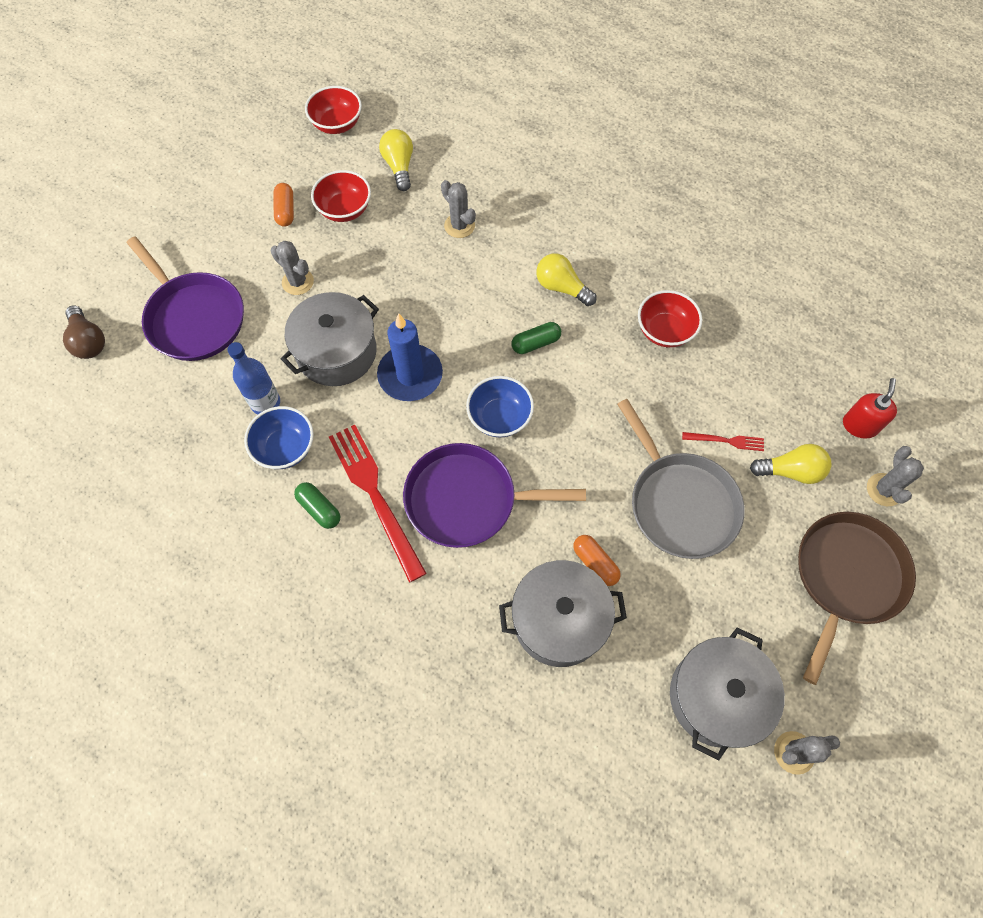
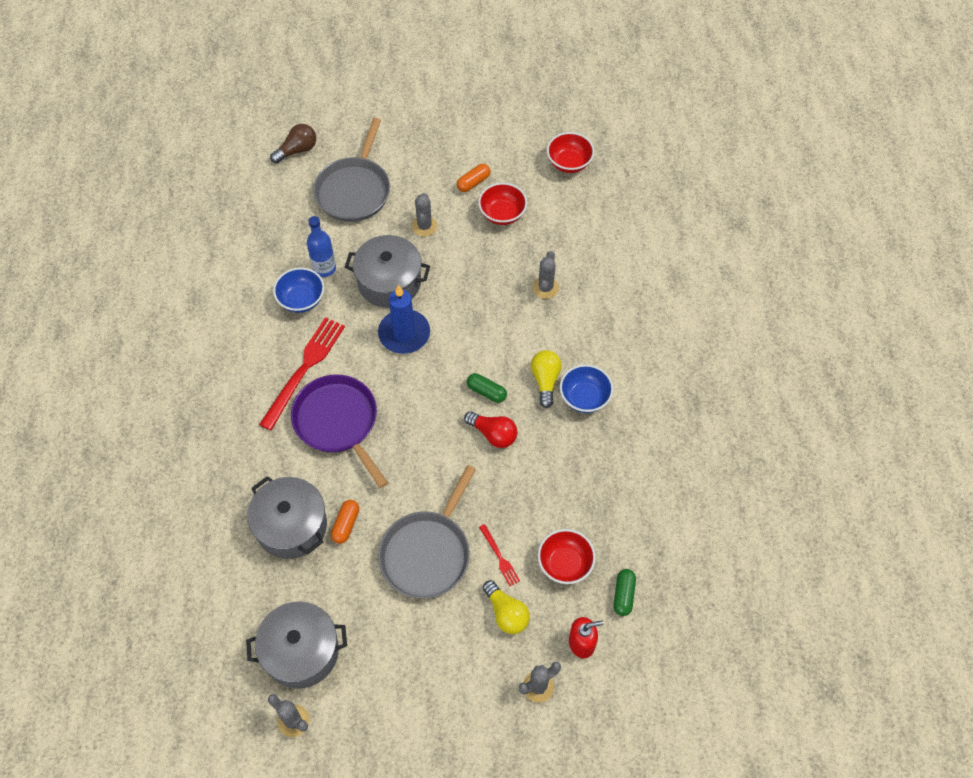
camera: 55 degrees right, 5 degrees down
(88, 341) = (297, 150): brown light bulb -> brown light bulb turned 150 degrees counterclockwise
(194, 318) = (354, 190): purple pan -> grey pan
(319, 509) = (274, 345): green capsule -> green capsule (623, 595)
(399, 166) = (565, 221): yellow light bulb -> none
(499, 417) = (412, 405): blue bowl -> blue bowl (584, 397)
(587, 366) = (493, 434): none -> red light bulb
(664, 331) = (561, 467): red bowl -> red bowl (565, 564)
(846, 577) = (447, 694): brown pan -> none

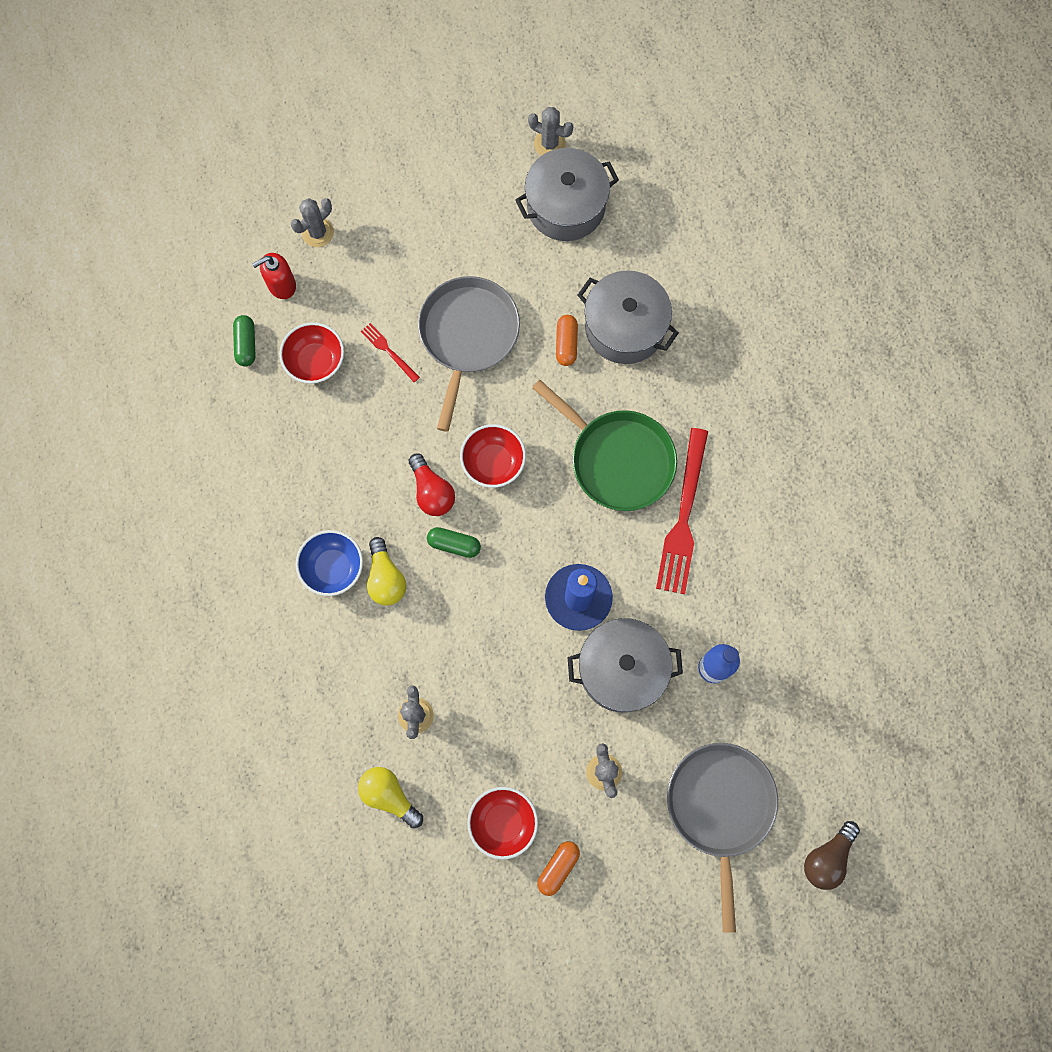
camera: 165 degrees right, 15 degrees up
(301, 299) = (724, 613): blue bowl -> none
(338, 422) = (618, 459): purple pan -> green pan
(493, 434) = (432, 491): red light bulb -> red light bulb turned 135 degrees counterclockwise
(506, 613) = (367, 295): yellow light bulb -> yellow light bulb (389, 795)
(569, 163) = (429, 943): red bowl -> red bowl (493, 463)

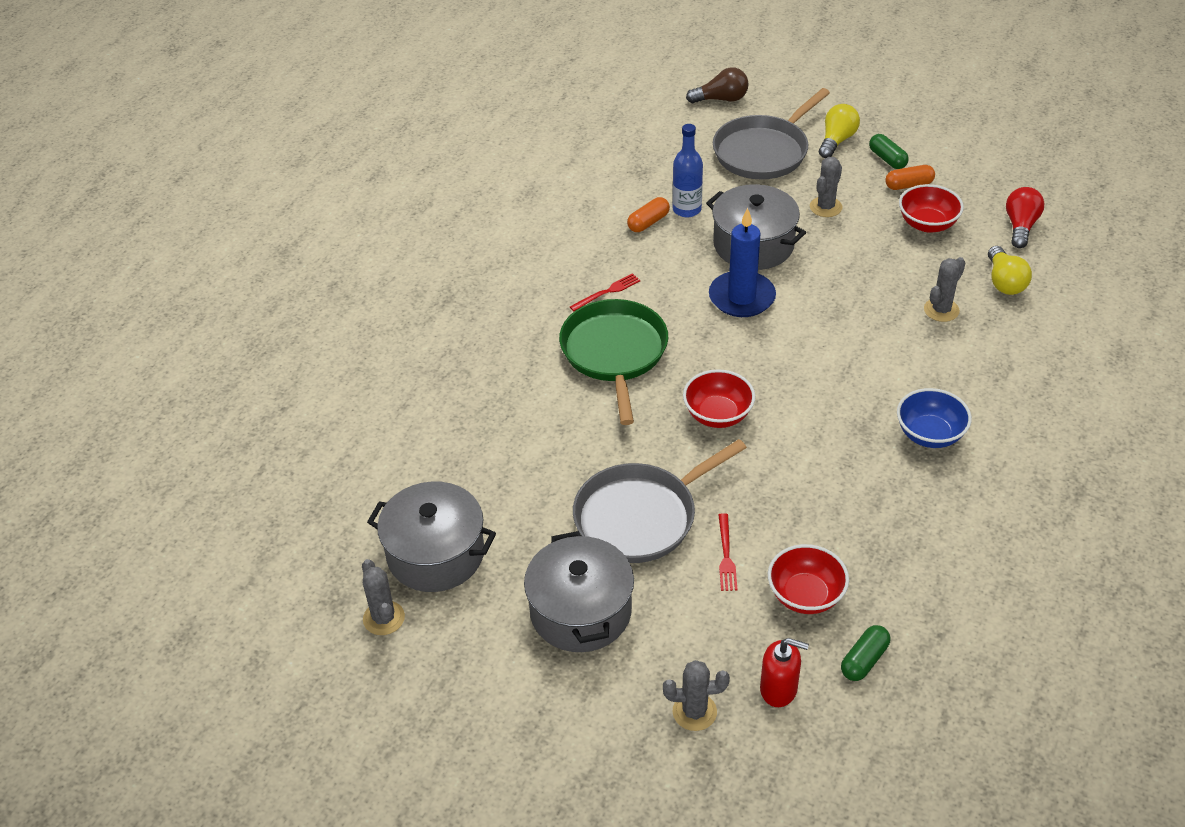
camera: 135 degrees left, 30 degrees down
(386, 578) = (888, 400): yellow light bulb -> yellow light bulb (837, 141)
(432, 491) = (791, 430): red light bulb -> red light bulb (1020, 226)
(454, 544) = (807, 385): green capsule -> green capsule (887, 159)
(566, 344) = (563, 452): orange capsule -> orange capsule (648, 222)
(625, 327) = (501, 430): grey pot -> grey pot (580, 611)
(683, 516) = (607, 292): red fork -> red fork, size x0.47

